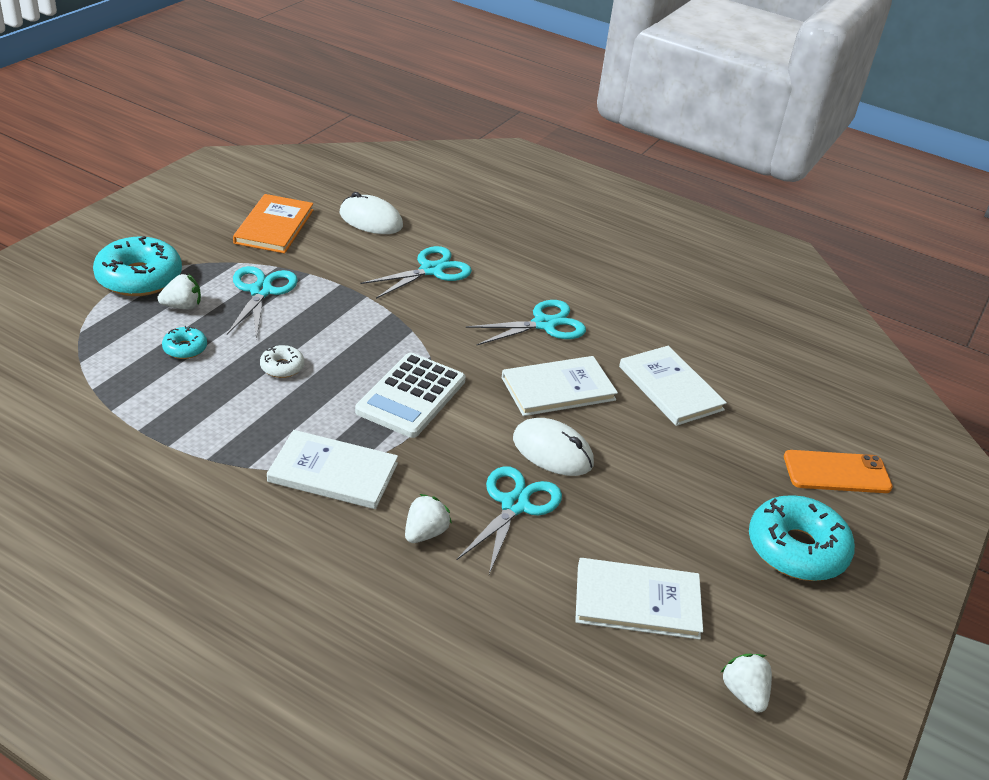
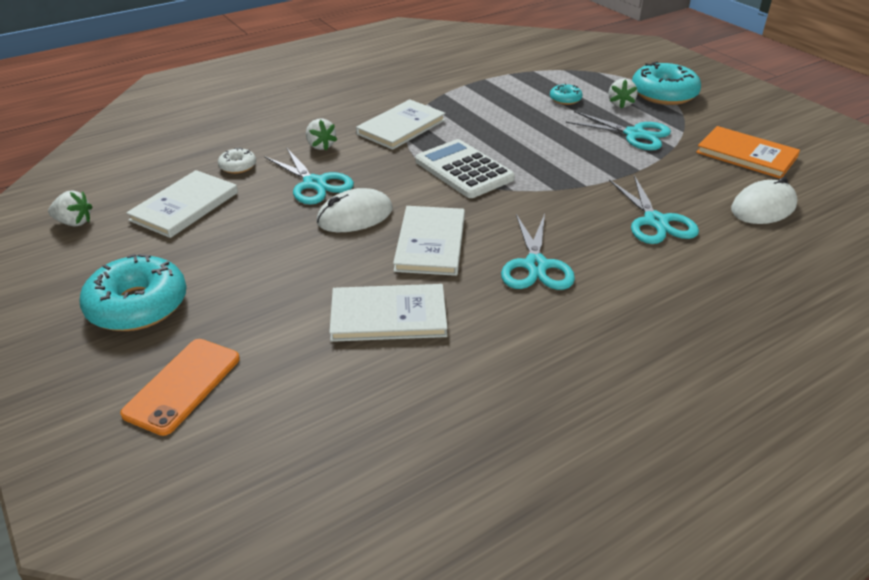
camera: 120 degrees right, 0 degrees up
(282, 367) = (527, 128): white donut -> white donut (238, 166)

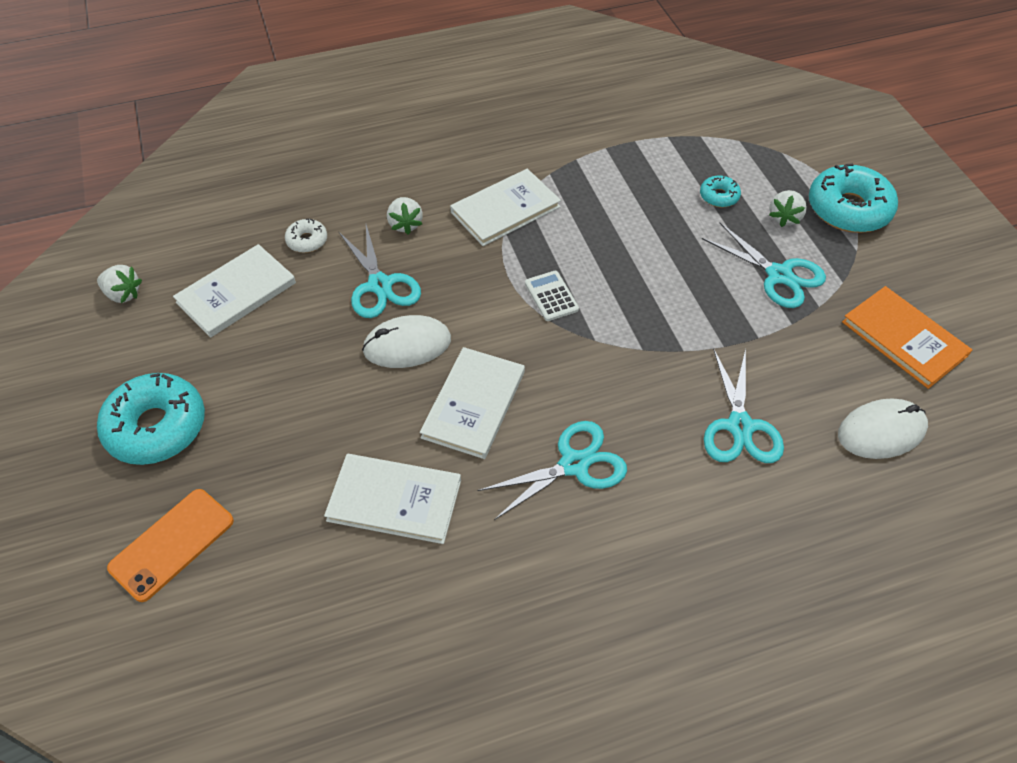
camera: 15 degrees right, 15 degrees up
(464, 170) = (551, 296): white calculator -> white calculator, size x0.53
(535, 266) = (574, 464): turquoise scissors -> turquoise scissors turned 135 degrees counterclockwise

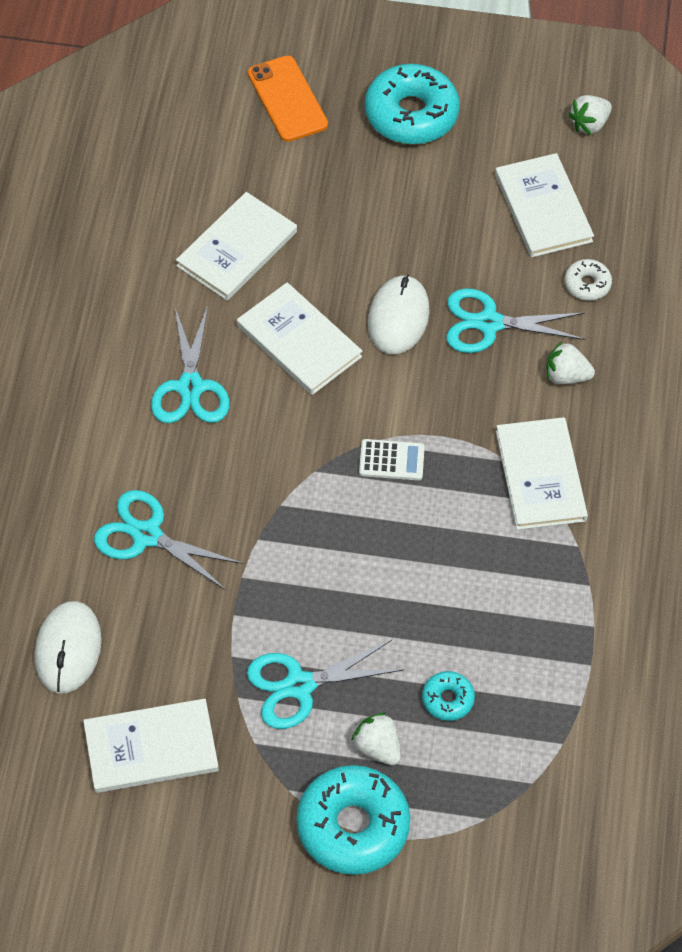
camera: 115 degrees right, 5 degrees up
(904, 339) = (151, 748): orange book -> white book

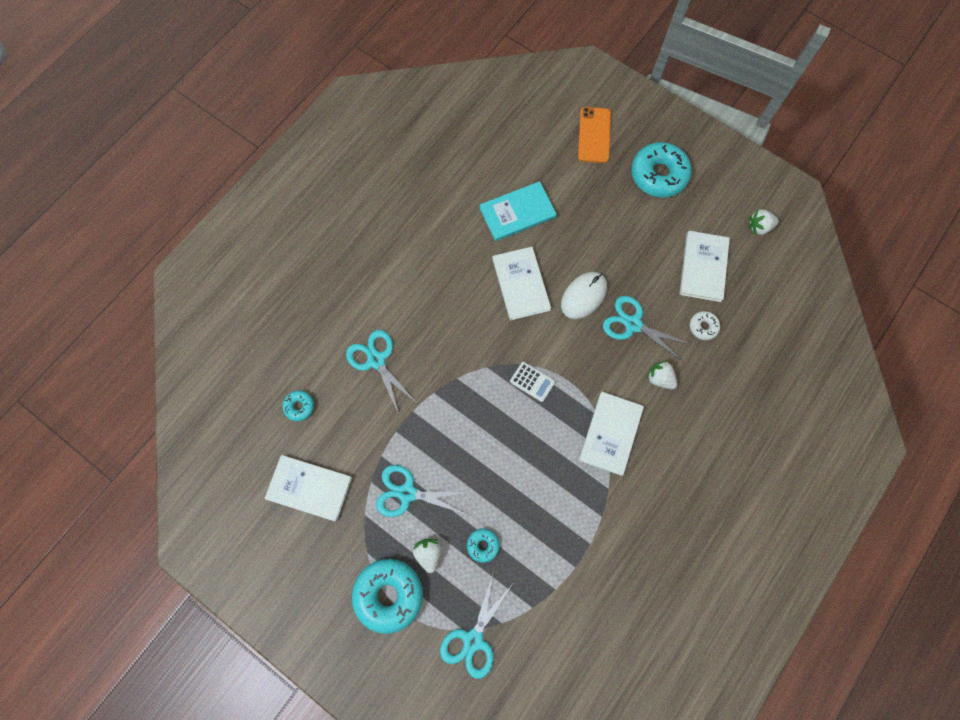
camera: 30 degrees right, 15 degrees up
(68, 649) = (299, 406): white mouse -> turquoise donut
(190, 388) = (447, 284): turquoise scissors -> turquoise scissors (473, 640)
(237, 249) = (517, 213): white book -> turquoise book

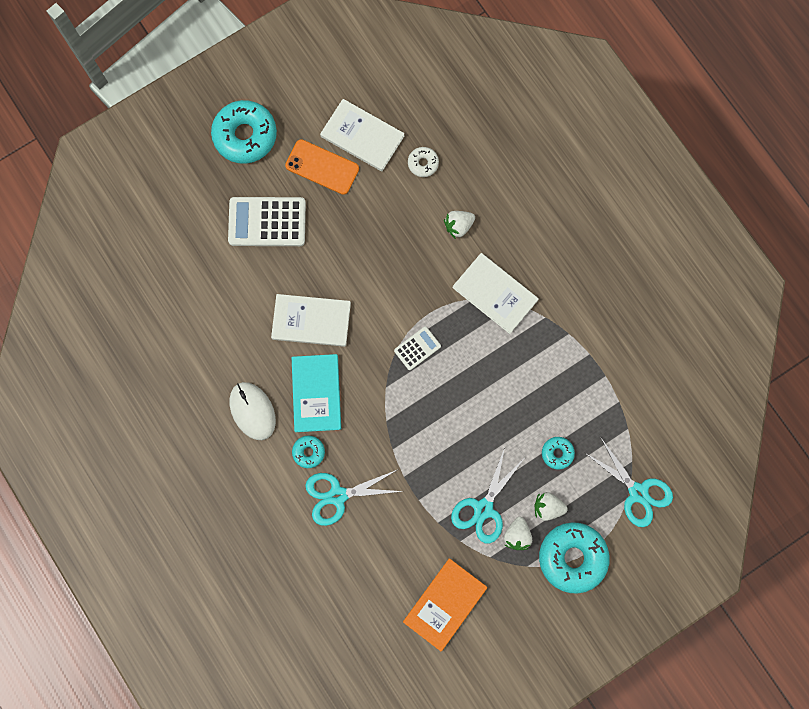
camera: 70 degrees left, 5 degrees up
(299, 406) = (357, 590): turquoise donut -> turquoise donut (308, 452)
(309, 488) = (445, 604): white book -> orange book
(517, 213) = (230, 294): turquoise book -> turquoise book (316, 393)
(583, 296) = (348, 264): white mouse -> white mouse (252, 411)
(592, 218) = (267, 222): none -> white calculator
(594, 135) = (172, 181): orange phone -> orange phone (322, 167)
(632, 324) = (395, 228): turquoise scissors -> none
(759, 227) = (341, 64): white strawberry -> white strawberry (517, 535)

